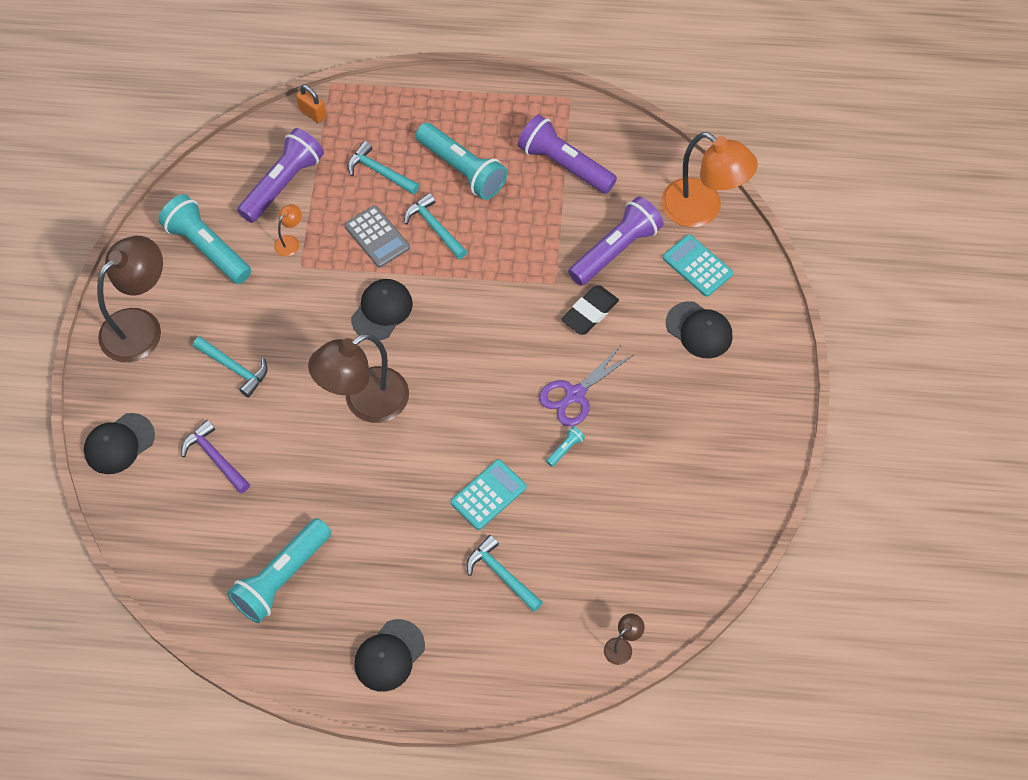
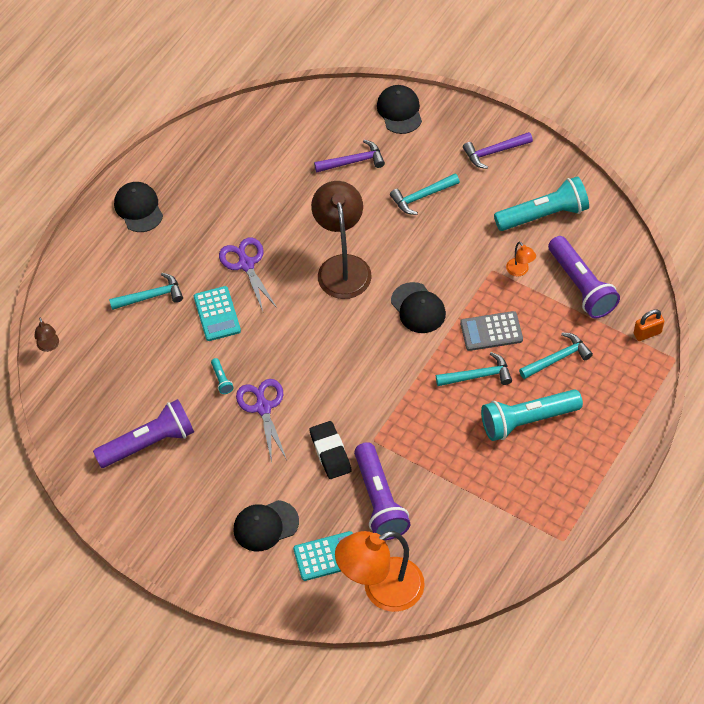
camera: 120 degrees right, 5 degrees down
(140, 326) = (494, 152): brown lamp -> purple hammer
(281, 577) = (235, 169): turquoise flashlight -> none
(409, 499) = (246, 264): none -> purple scissors
(564, 164) = (490, 502): purple flashlight -> purple flashlight (149, 443)

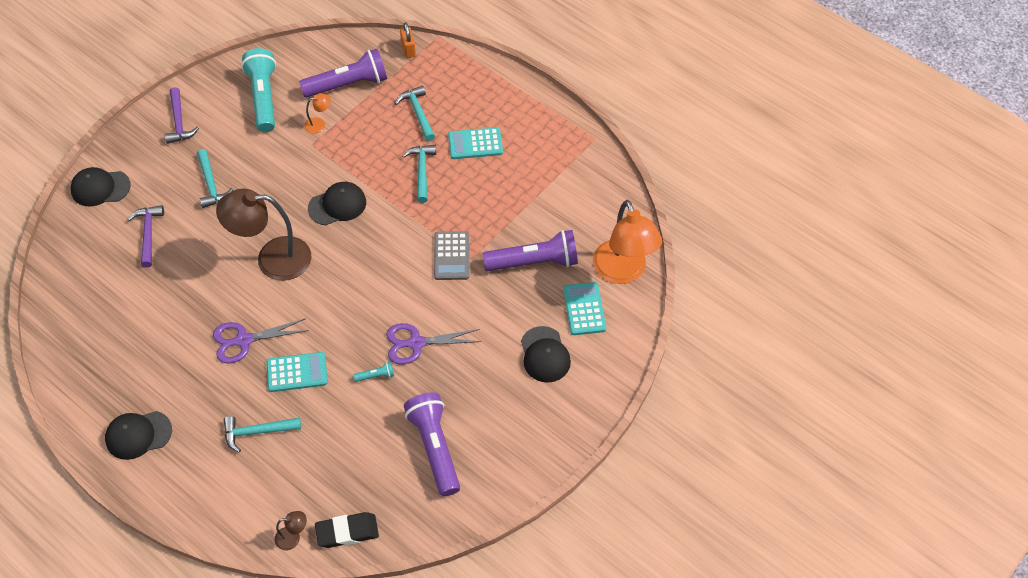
camera: 85 degrees left, 0 degrees up
(151, 296) = (257, 432): turquoise hammer -> turquoise hammer turned 90 degrees counterclockwise
(330, 452) = (477, 293): black eraser -> black eraser (347, 532)
(491, 331) = (378, 155): grey calculator -> grey calculator (451, 256)
(527, 420) = (475, 144): turquoise flashlight -> turquoise calculator

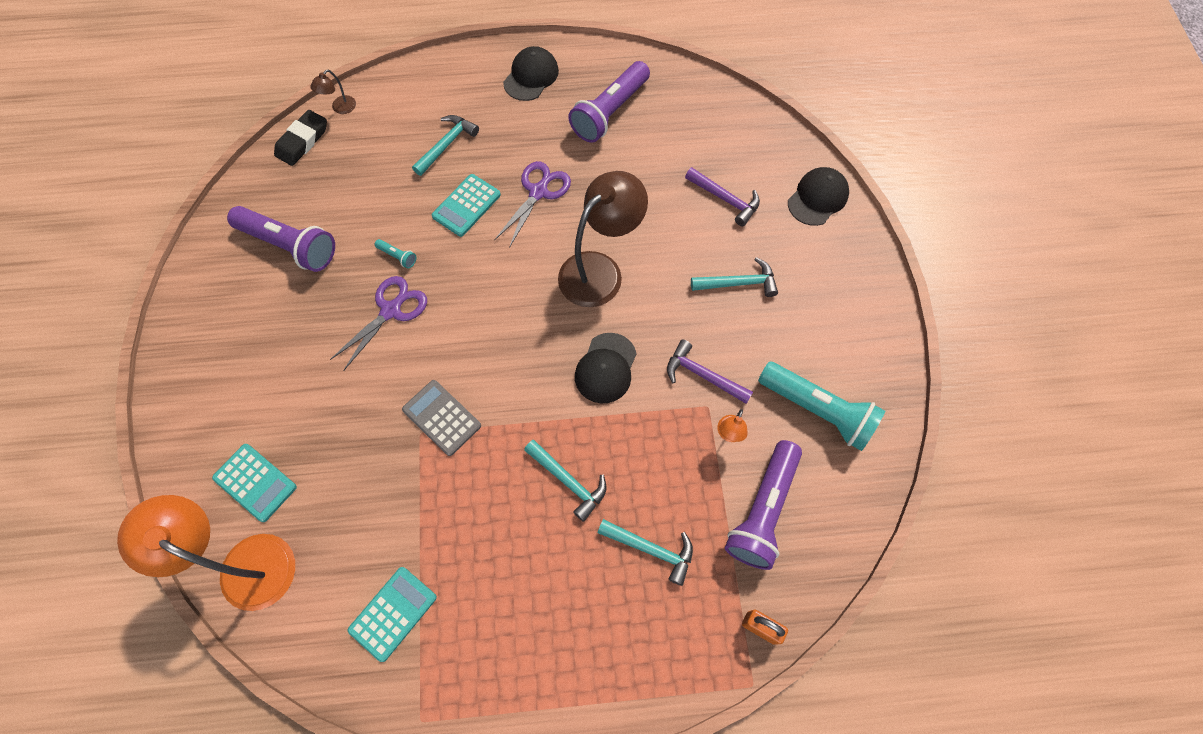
camera: 135 degrees right, 10 degrees up
(179, 122) = (850, 311): purple hammer -> purple hammer (703, 375)
(211, 184) = (738, 283): turquoise hammer -> turquoise hammer turned 150 degrees clockwise
(376, 376) = (397, 256): turquoise flashlight -> turquoise flashlight turned 90 degrees counterclockwise
(475, 144) = (549, 571): turquoise calculator -> turquoise calculator (393, 613)
(534, 262) = (351, 487): purple flashlight -> purple flashlight (610, 112)
(545, 355) = (258, 402): black cap -> none

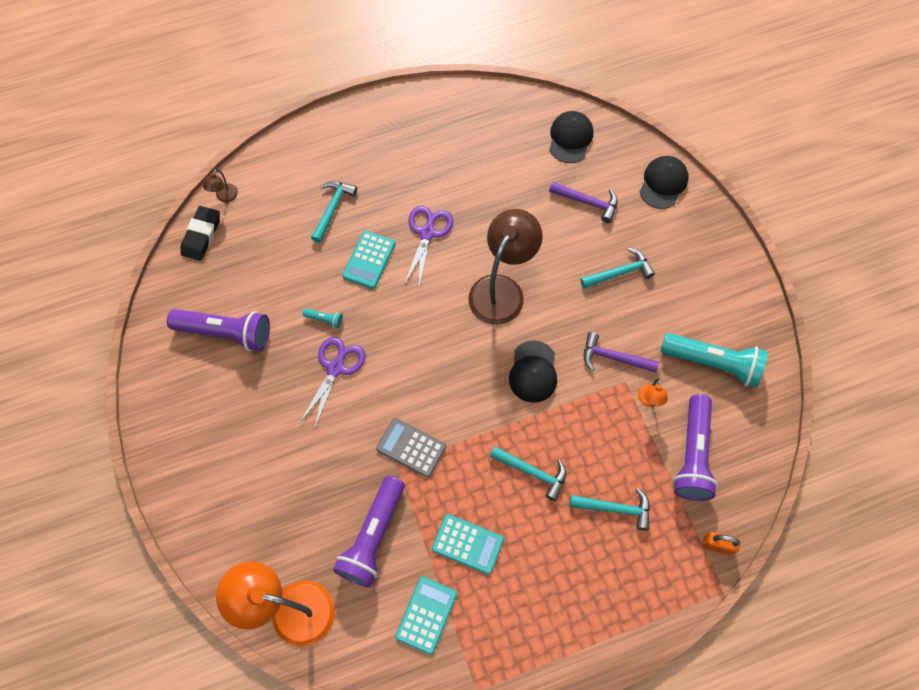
camera: 15 degrees left, 0 degrees up
(255, 482) = (273, 542): turquoise calculator -> turquoise calculator (467, 544)
(531, 76) = (386, 128): black cap -> black cap (570, 138)
(610, 112) = (465, 146): purple flashlight -> purple flashlight (373, 537)

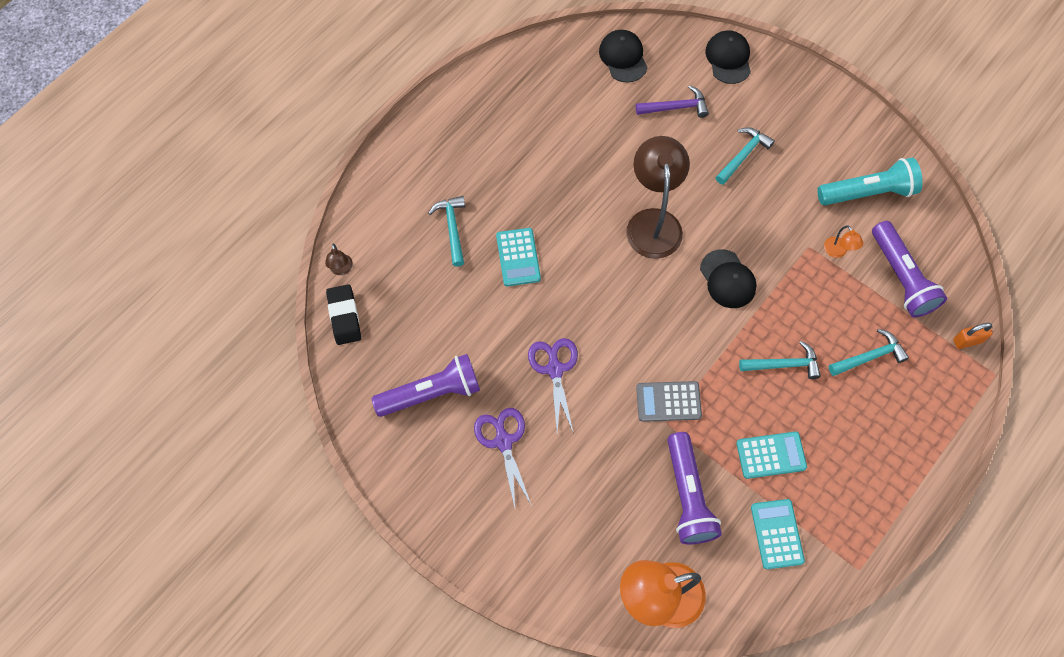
camera: 30 degrees left, 0 degrees up
(325, 319) = (515, 332): turquoise flashlight -> none
(427, 233) = (554, 205): purple scissors -> purple scissors (503, 441)
(613, 357) = (786, 231): purple hammer -> none

